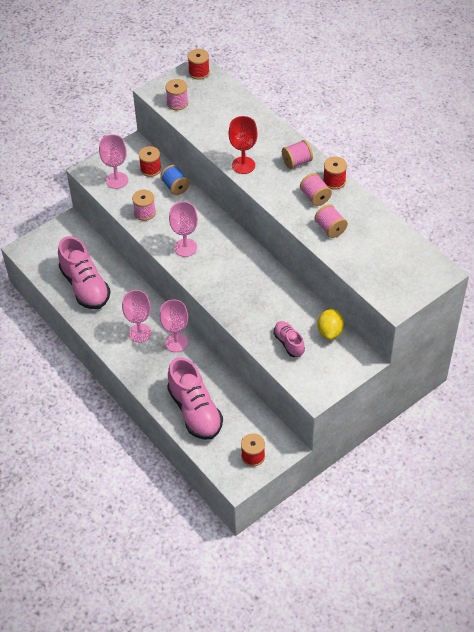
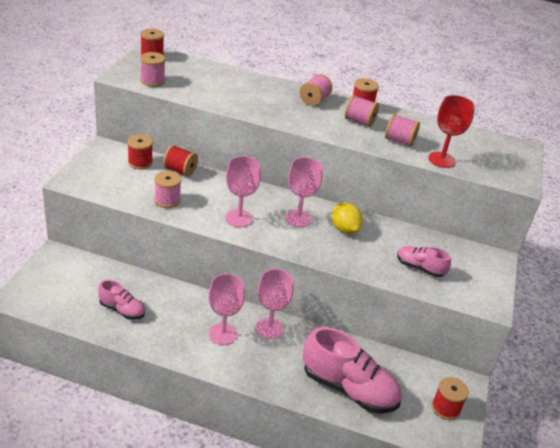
camera: 40 degrees left, 15 degrees down
(85, 286) = (122, 310): pink shoe -> pink shoe, size x0.53
(117, 180) = (111, 181): pink goblet -> pink goblet (298, 218)
(175, 187) = (180, 171): blue spool -> red spool
(243, 165) = (268, 113): red goblet -> red goblet (441, 160)
(330, 331) = (443, 245): yellow lemon -> yellow lemon (344, 229)

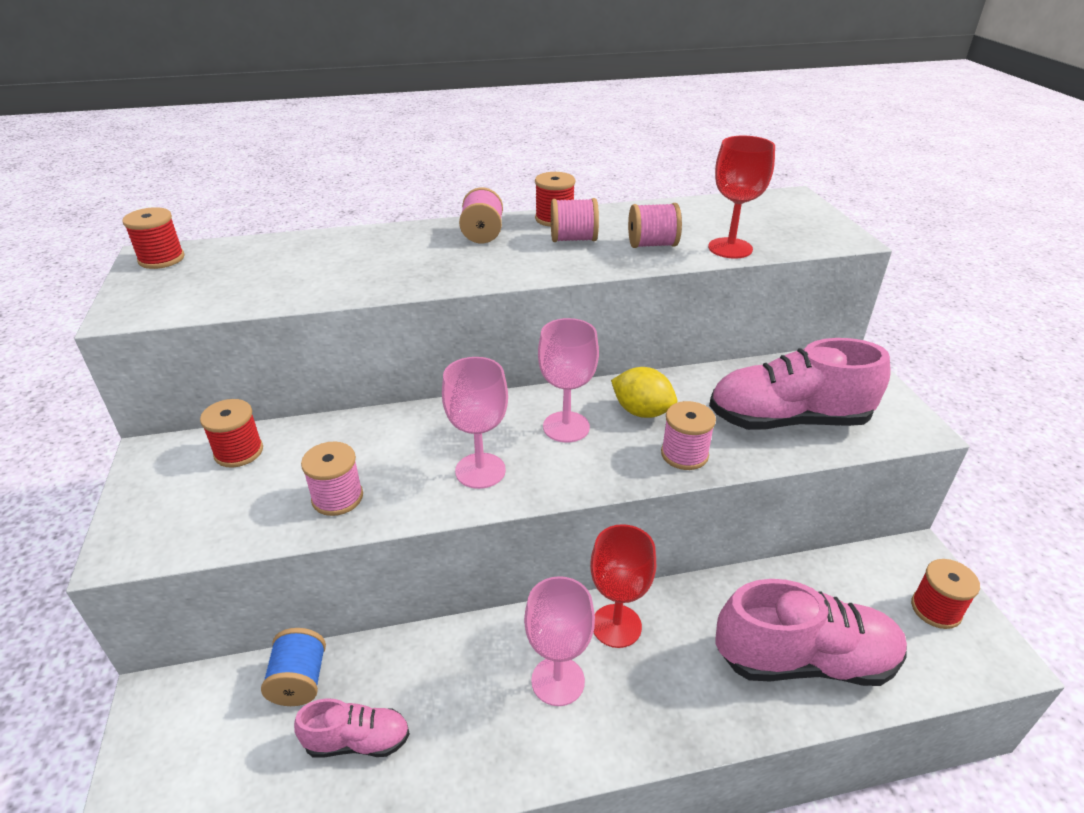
camera: 25 degrees left, 0 degrees up
(114, 277) = (299, 681): none -> blue spool
(152, 81) = (194, 297): pink spool -> pink spool (684, 454)
(180, 171) = (320, 435): red spool -> none
(269, 328) = (616, 626): pink goblet -> red goblet
(420, 268) = (787, 420): pink shoe -> pink shoe, size x1.90

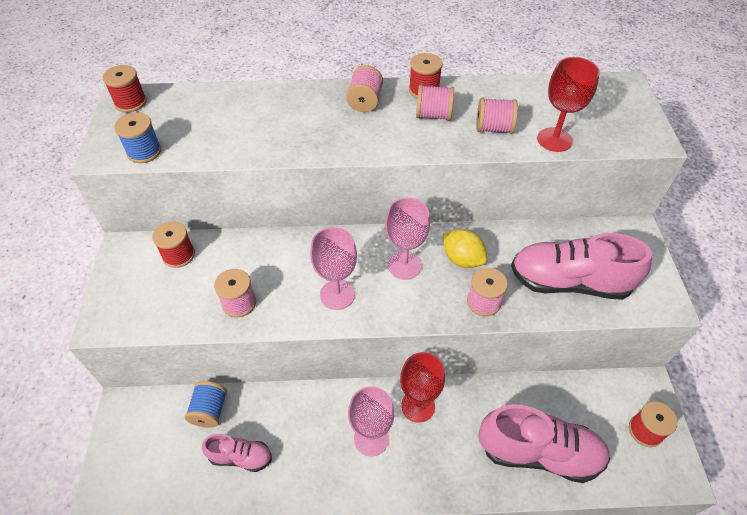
camera: 10 degrees right, 15 degrees up
(185, 304) = (144, 151): none -> blue spool

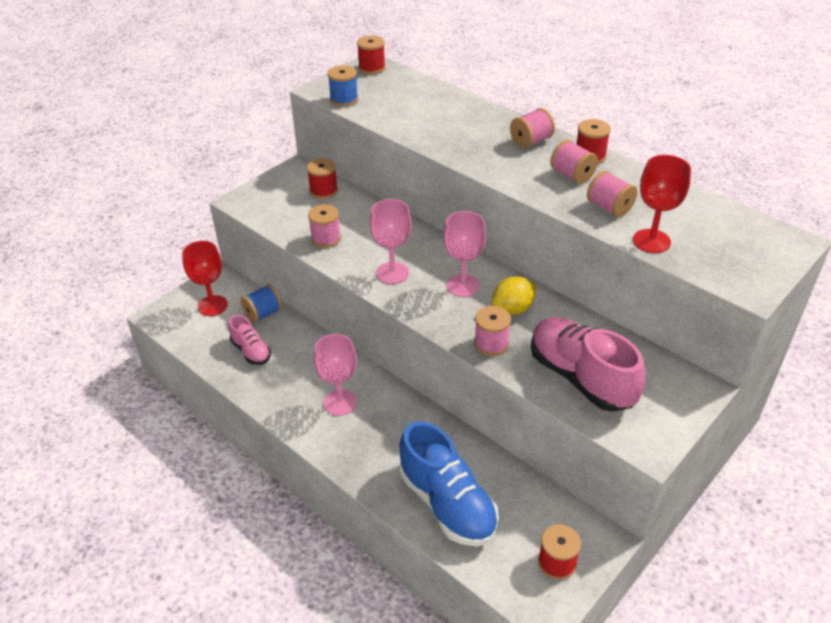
camera: 45 degrees right, 10 degrees down
(418, 406) = (396, 409): red goblet -> red goblet (212, 306)
(462, 259) = (512, 309): yellow lemon -> yellow lemon turned 60 degrees clockwise
(539, 452) = (447, 504): pink shoe -> blue shoe

